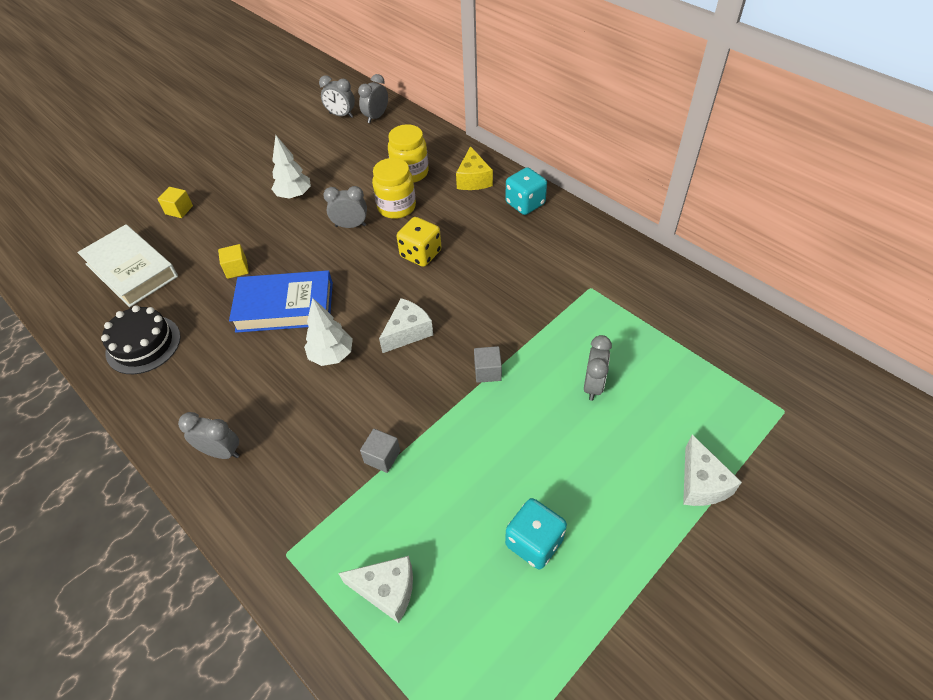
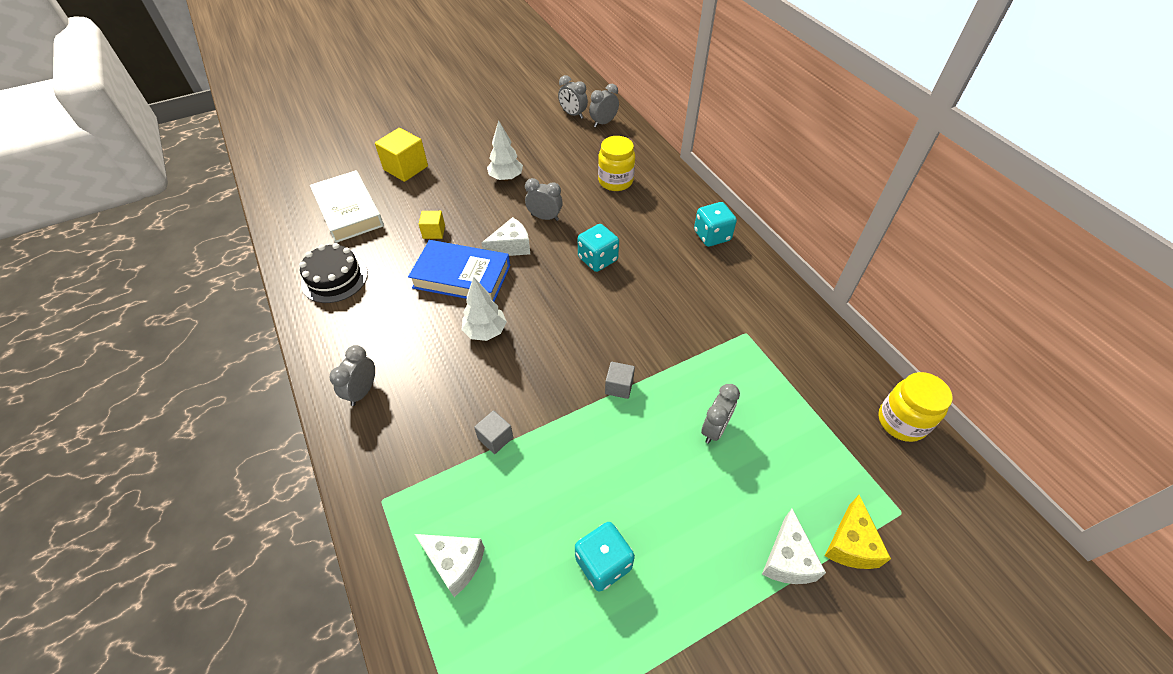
camera: 15 degrees right, 0 degrees up
(179, 210) = (405, 168): yellow cube -> yellow cube, size x1.79
(221, 452) = (362, 391): grey clock -> grey clock turned 105 degrees counterclockwise
(396, 207) = (591, 210): yellow jar -> yellow jar (901, 421)
(407, 332) = (559, 329): white cheese -> white cheese (511, 247)
(420, 254) = (597, 259): yellow dice -> turquoise dice
(473, 179) = (671, 201): yellow cheese -> yellow cheese (850, 544)

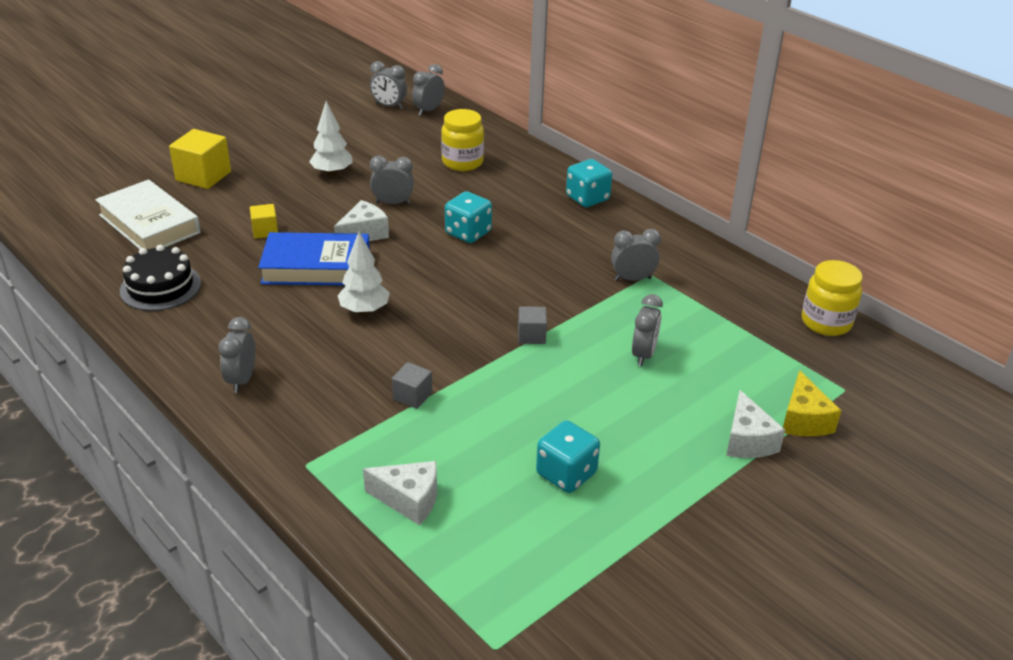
camera: 15 degrees left, 15 degrees down
(728, 335) = (632, 279): none -> grey clock

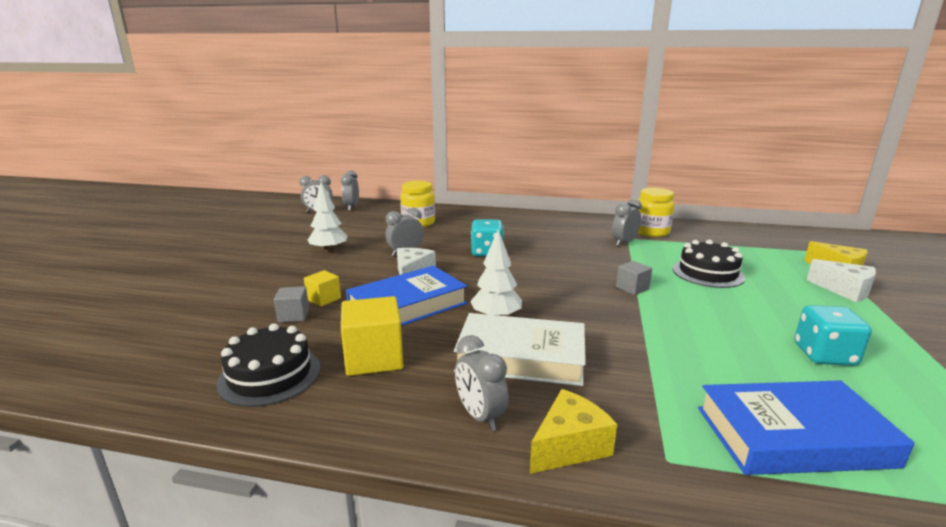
camera: 35 degrees left, 15 degrees down
(149, 224) = (189, 331): white book -> white book (521, 357)
(203, 176) = (207, 283): yellow cube -> yellow cube (374, 358)
(263, 426) = (569, 446): none -> yellow cheese
(409, 500) = (793, 437): white cheese -> blue book
(412, 396) = (637, 357): grey cube -> grey cube (293, 315)
(587, 198) = (525, 218): turquoise dice -> none
(643, 355) = (708, 273): grey clock -> black cake
(826, 322) = (744, 230): yellow jar -> yellow jar (651, 232)

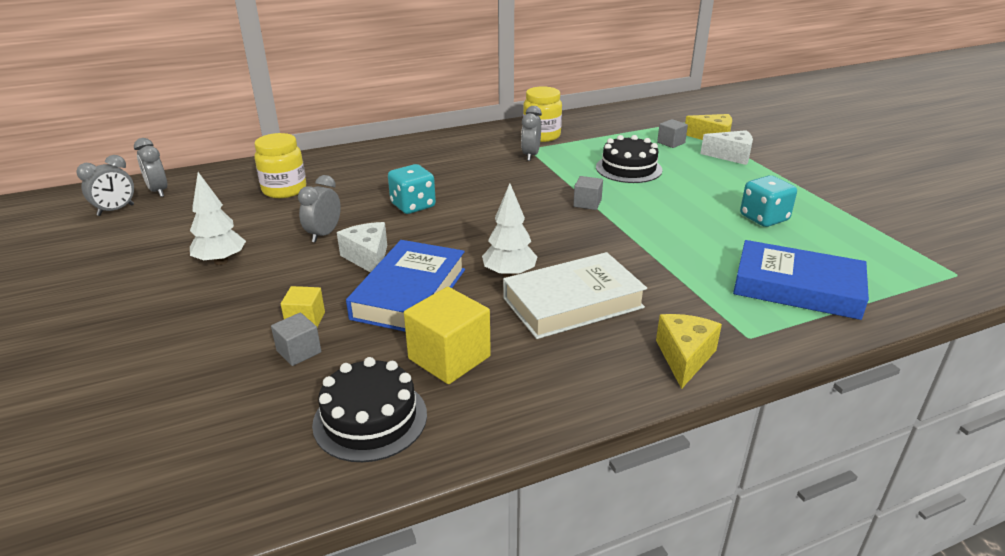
camera: 35 degrees left, 10 degrees up
(480, 416) = (601, 365): grey clock -> none
(781, 264) = (671, 143): none -> grey cube
(793, 437) = (797, 288): blue book -> blue book turned 60 degrees clockwise

